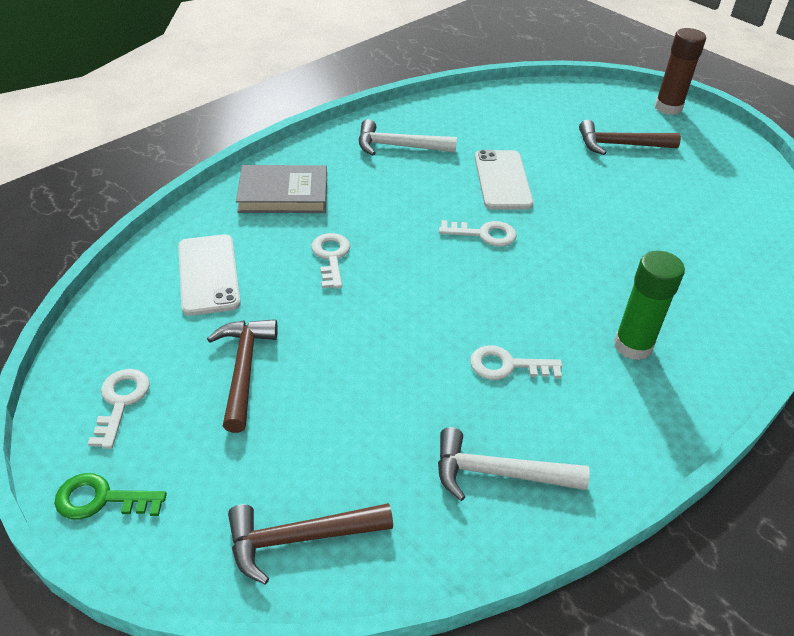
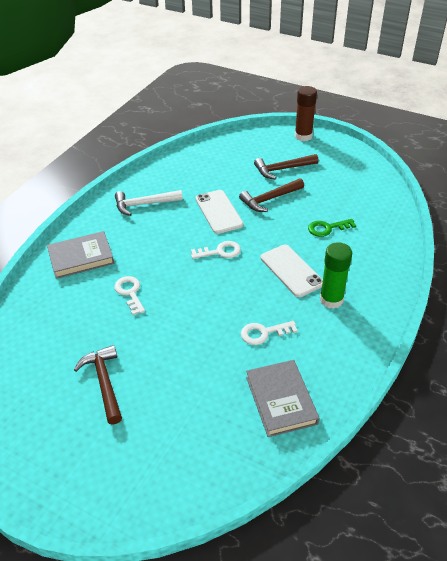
camera: 15 degrees left, 0 degrees up
(101, 499) = (49, 490): green key -> green key (327, 228)
(121, 402) = (34, 427): white key -> none
(208, 274) = (54, 326): white phone -> white phone (291, 271)
(299, 539) = (181, 475): brown hammer -> brown hammer (269, 199)
(498, 473) = (281, 400): white hammer -> grey book

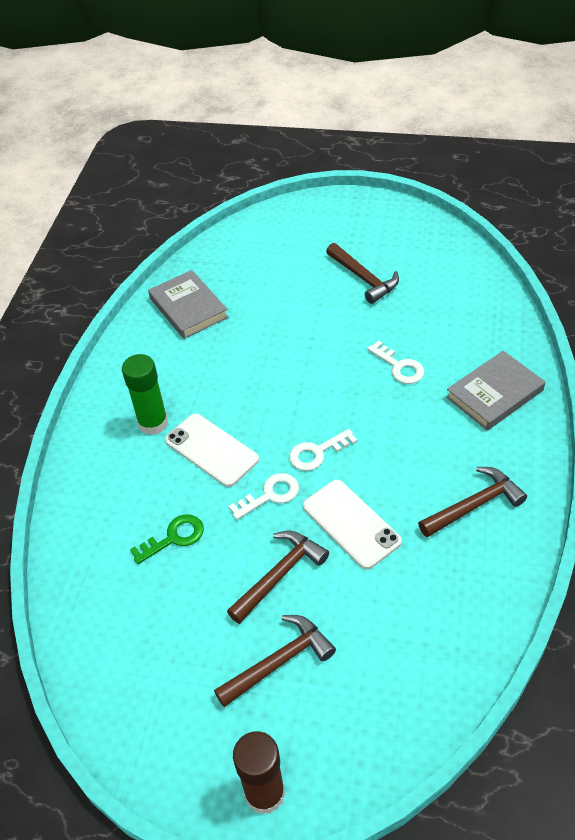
camera: 165 degrees right, 5 degrees up
(144, 204) = (474, 505): white hammer -> brown hammer
(263, 333) = (224, 363): white key -> white key (270, 495)

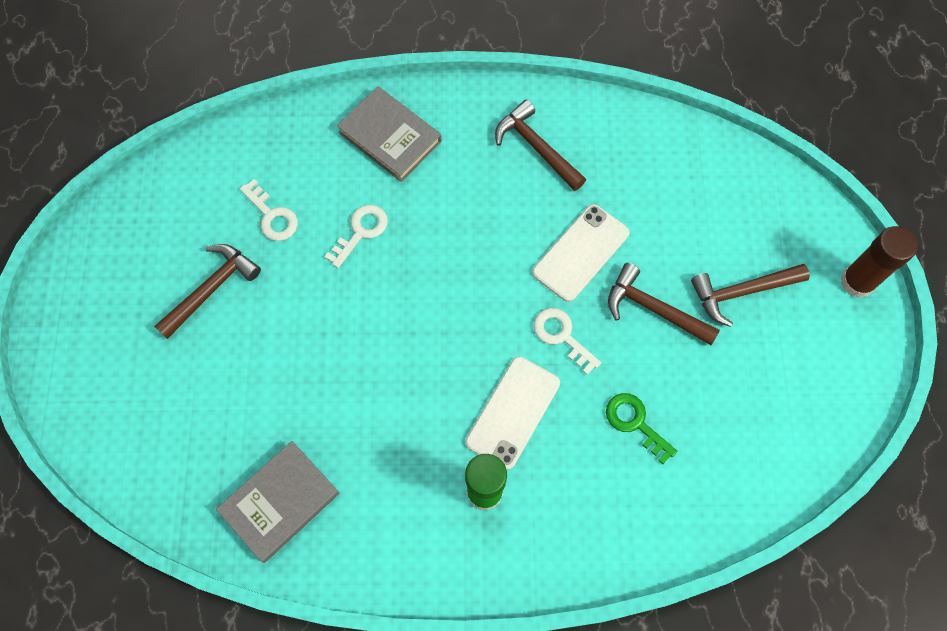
camera: 105 degrees left, 20 degrees up
(279, 661) = (741, 292): brown hammer -> brown hammer turned 60 degrees counterclockwise
(317, 453) = (497, 299): white key -> white key (272, 216)

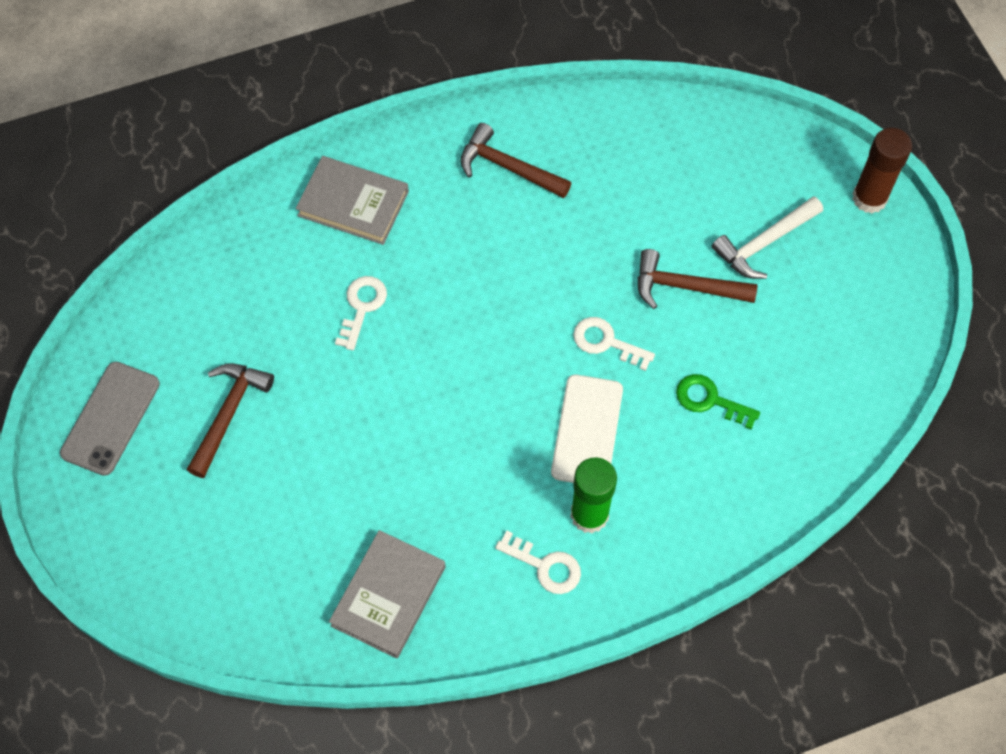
camera: 20 degrees left, 5 degrees down
(114, 259) = (110, 418): none -> grey phone
(272, 216) = (262, 321): white key -> white key (545, 566)
(581, 253) = (593, 256): white phone -> none
(741, 292) = (764, 243): brown hammer -> white hammer

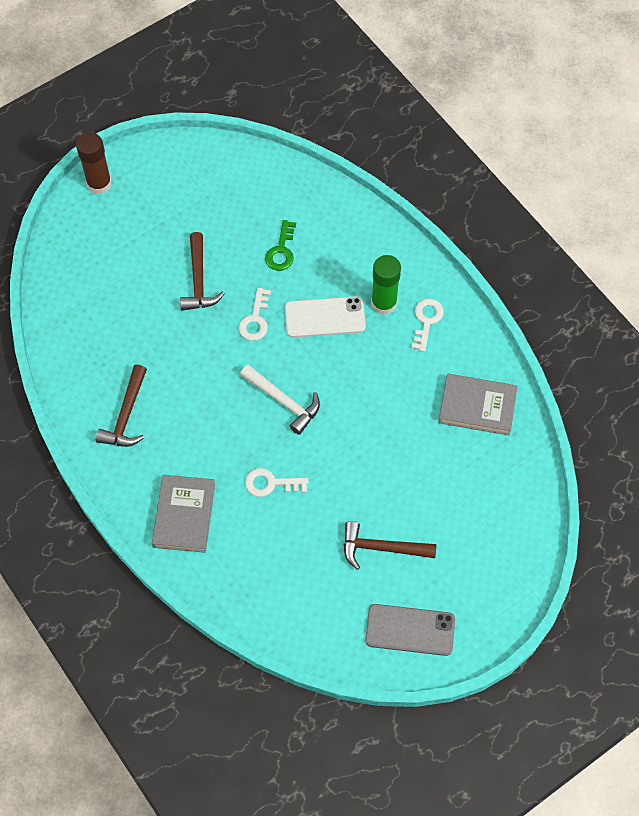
camera: 105 degrees left, 0 degrees up
(764, 243) = (151, 240): white hammer -> white hammer (284, 401)

